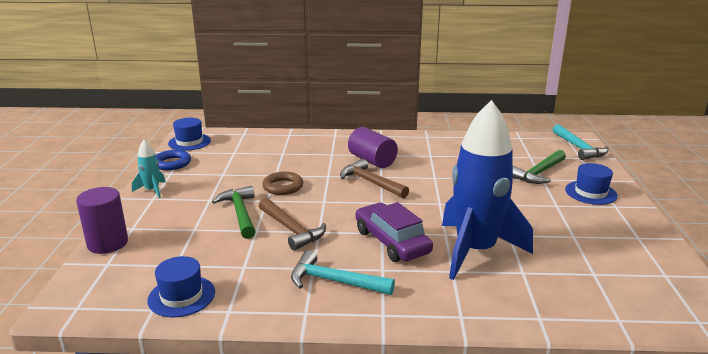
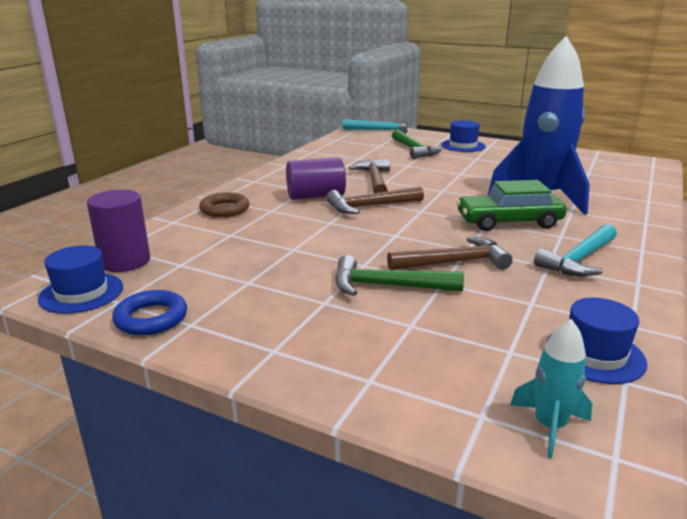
camera: 65 degrees left, 0 degrees up
(108, 243) = (411, 411): purple cylinder -> purple cylinder (125, 261)
(152, 190) = (241, 348): turquoise rocket -> turquoise rocket (549, 426)
(283, 187) = (334, 250): brown ring -> brown ring (225, 209)
(392, 242) = (509, 222): purple car -> green car
(431, 173) = (374, 180): none -> brown hammer

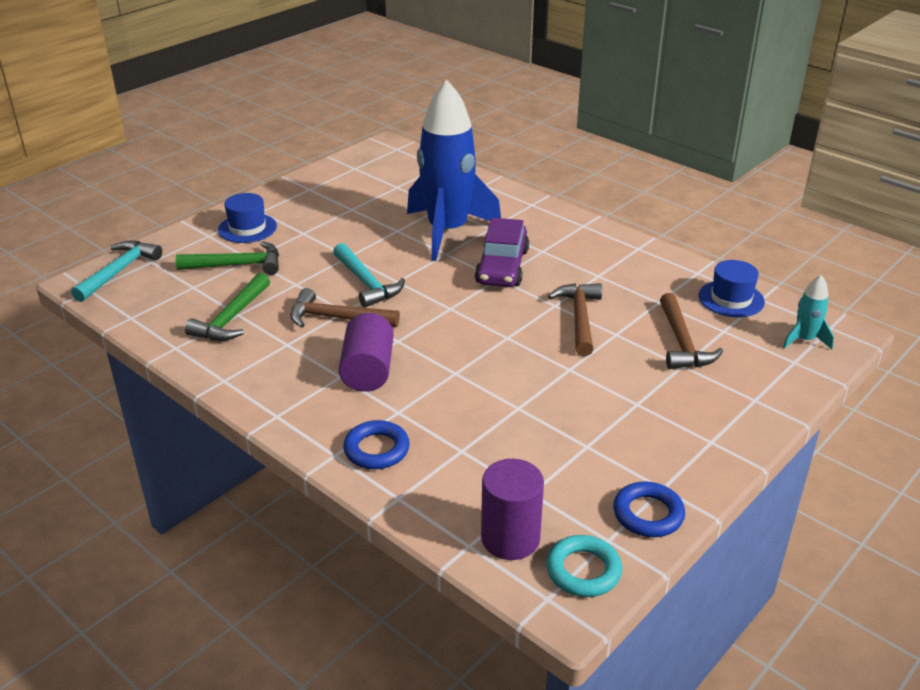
camera: 75 degrees left, 10 degrees up
(81, 293) = (583, 570): blue hat -> turquoise ring
(225, 209) = (376, 449): brown ring -> blue ring
(370, 206) = (422, 337): brown hammer -> brown hammer (682, 342)
(388, 286) = (615, 363): green hammer -> green hammer (232, 318)
(509, 222) = (502, 267): green car -> purple car
(579, 259) = (592, 258): turquoise hammer -> turquoise hammer (366, 283)

